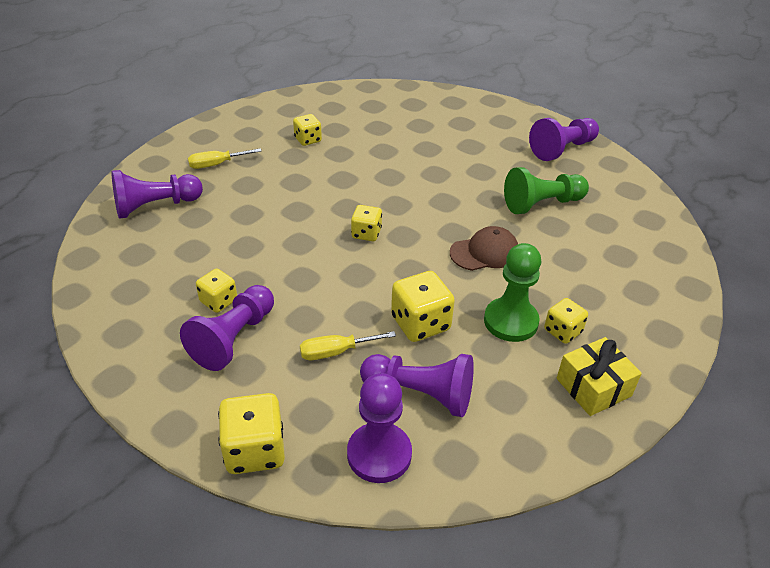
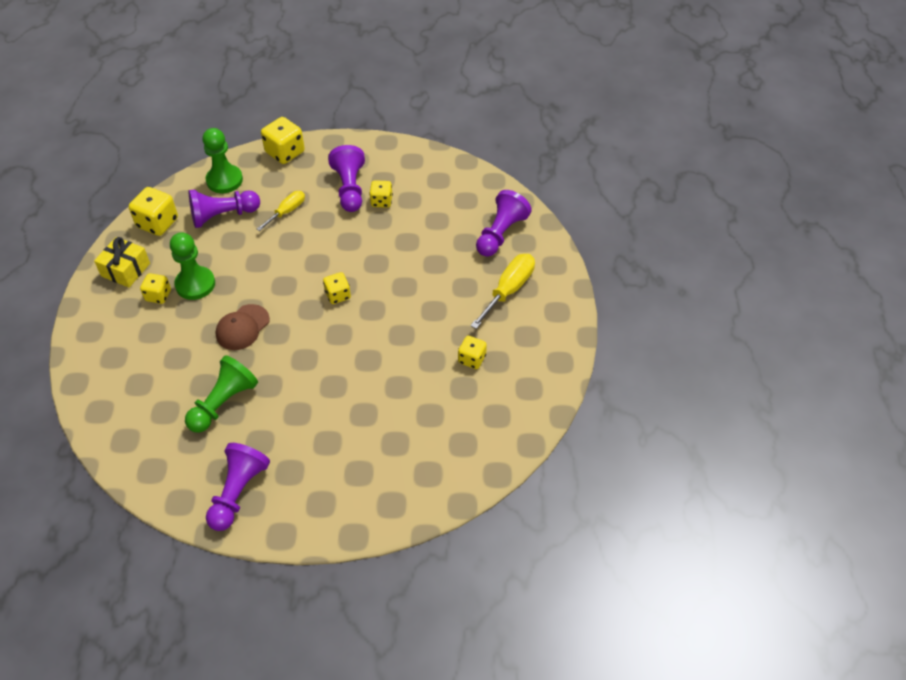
camera: 145 degrees right, 10 degrees up
(216, 164) = (509, 290): yellow screwdriver -> yellow screwdriver, size x1.56
(379, 454) = (224, 180): purple pawn -> green pawn
(420, 323) = (251, 253): yellow dice -> yellow dice (157, 223)

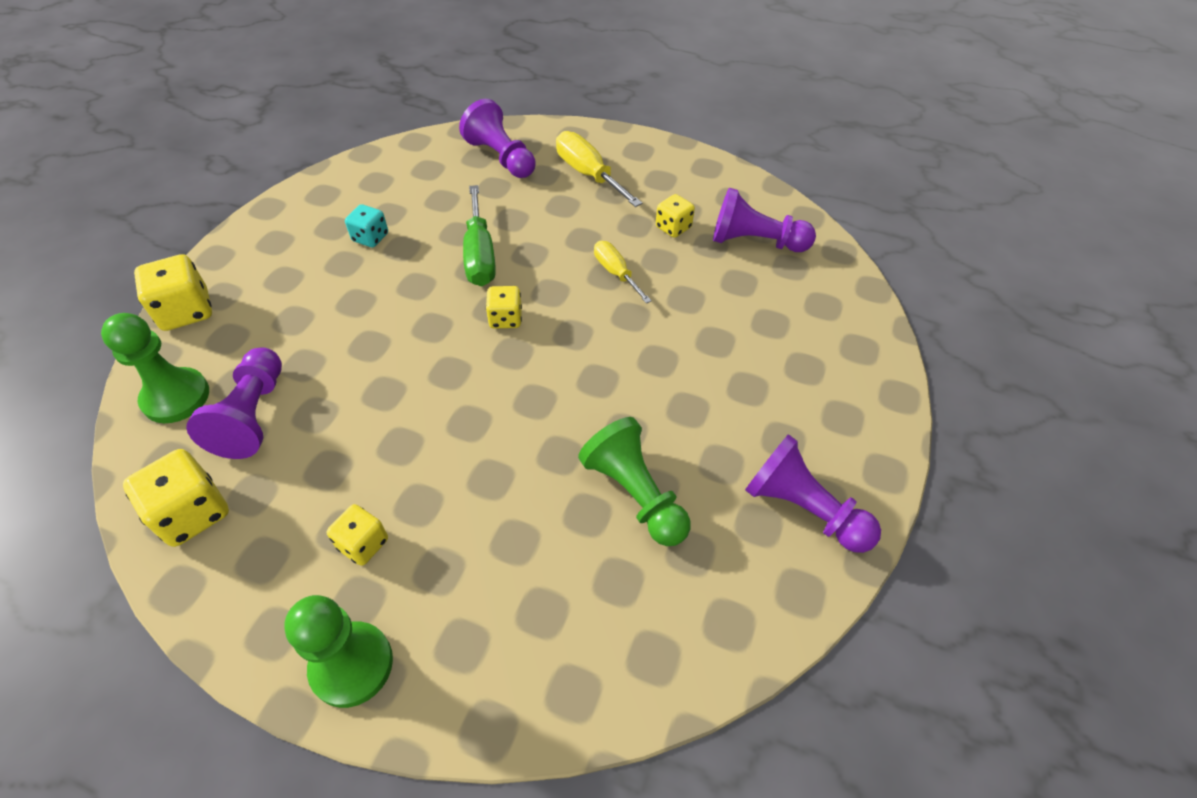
camera: 70 degrees left, 0 degrees up
(125, 270) = (266, 587): yellow gift -> none
(195, 284) = (374, 483): green pawn -> green pawn (352, 665)
(242, 327) = (501, 439): brown cap -> none
(287, 211) = (309, 336): yellow screwdriver -> yellow screwdriver (616, 273)
(349, 188) = (321, 261): purple pawn -> purple pawn (755, 242)
(381, 201) = (370, 237): yellow dice -> turquoise dice
(390, 261) = (480, 255): none -> green screwdriver

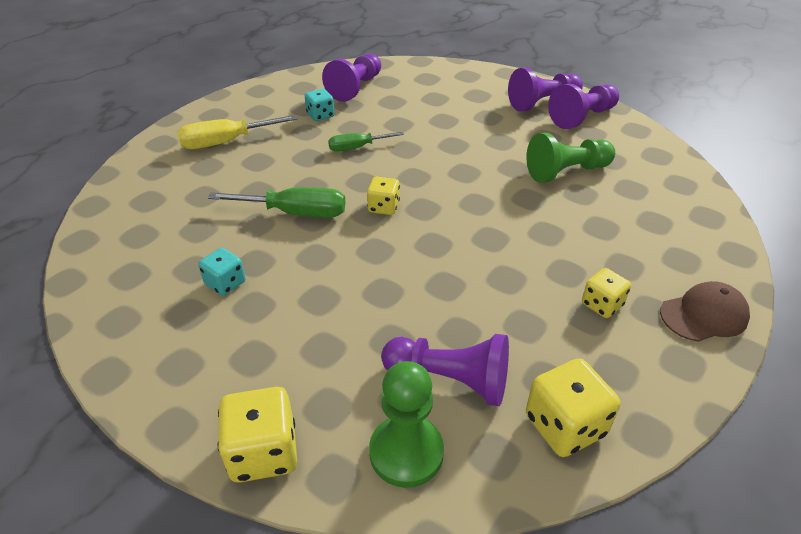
camera: 75 degrees left, 10 degrees down
(352, 665) = (704, 315): green pawn -> brown cap
(501, 157) = (161, 186): purple pawn -> purple pawn (542, 103)
(616, 273) = (357, 148): yellow screwdriver -> green screwdriver
(673, 227) = (320, 115): yellow dice -> turquoise dice

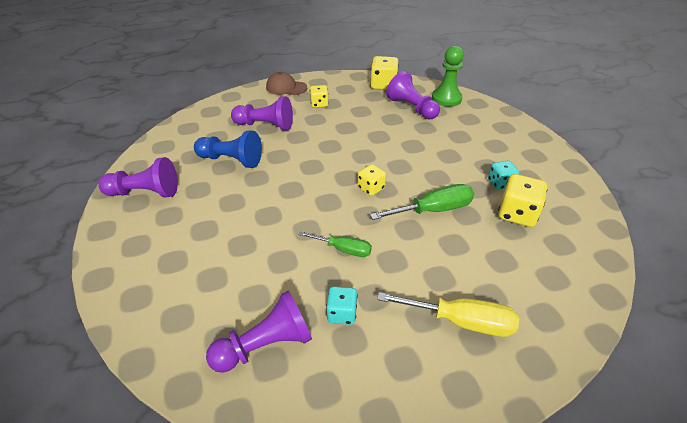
camera: 145 degrees left, 0 degrees up
(263, 452) = (502, 116): yellow dice -> yellow dice (517, 214)
(296, 213) = (433, 210): green screwdriver -> green screwdriver turned 120 degrees clockwise
(542, 103) = (143, 221): purple pawn -> purple pawn (265, 125)
(566, 172) = (231, 160): green pawn -> blue pawn

